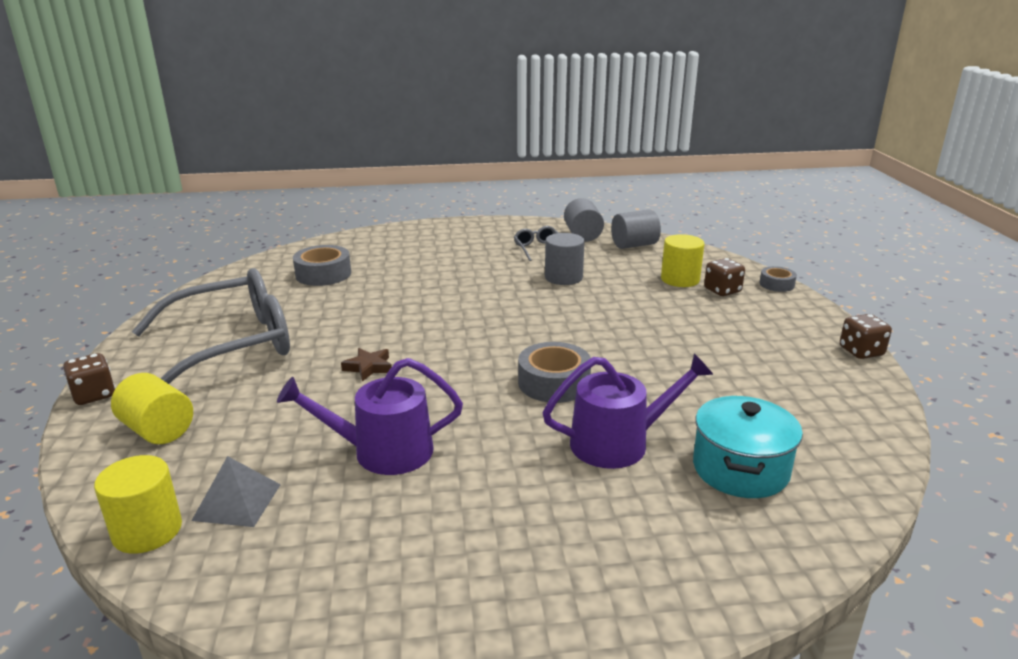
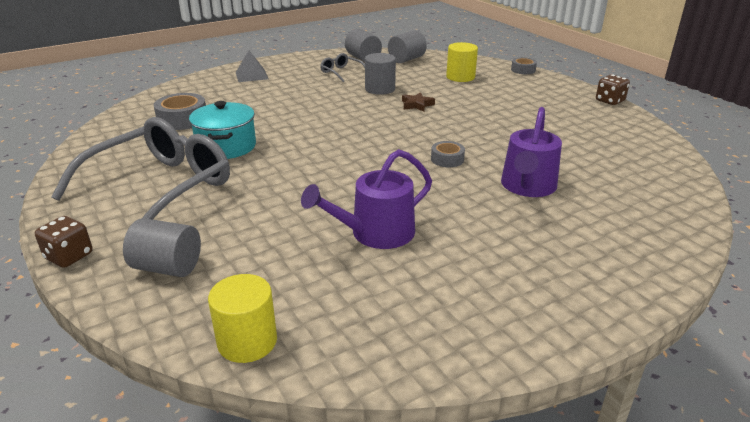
camera: 25 degrees left, 5 degrees up
(158, 430) = (167, 267): yellow cylinder -> grey cylinder
(237, 502) = (300, 298): grey pyramid -> grey pyramid (252, 75)
(369, 367) = (299, 179): brown star -> brown star (417, 105)
(554, 383) = (447, 159): grey tape -> grey tape, size x0.59
(618, 443) = (527, 186): purple watering can -> purple watering can turned 150 degrees clockwise
(722, 290) = (494, 79): brown dice -> none
(740, 469) = (613, 183): turquoise pot -> turquoise pot (226, 146)

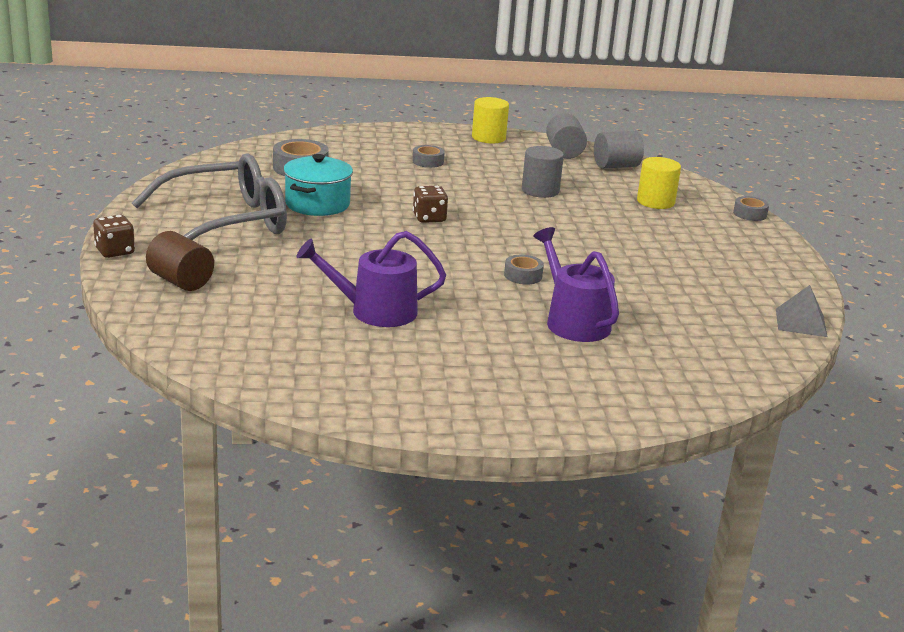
camera: 25 degrees right, 5 degrees down
(167, 267) = (180, 281): grey cylinder -> brown cylinder
(247, 341) = (195, 345): yellow cylinder -> yellow cylinder (488, 138)
(252, 75) = (414, 141): grey pyramid -> grey pyramid (801, 322)
(278, 88) = (428, 161): none -> grey tape
(341, 72) = (518, 162): grey glasses -> none
(417, 105) = (561, 217): brown star -> none
(527, 186) = (573, 321): purple watering can -> purple watering can turned 105 degrees clockwise
(610, 101) = (808, 275): brown dice -> brown dice (429, 218)

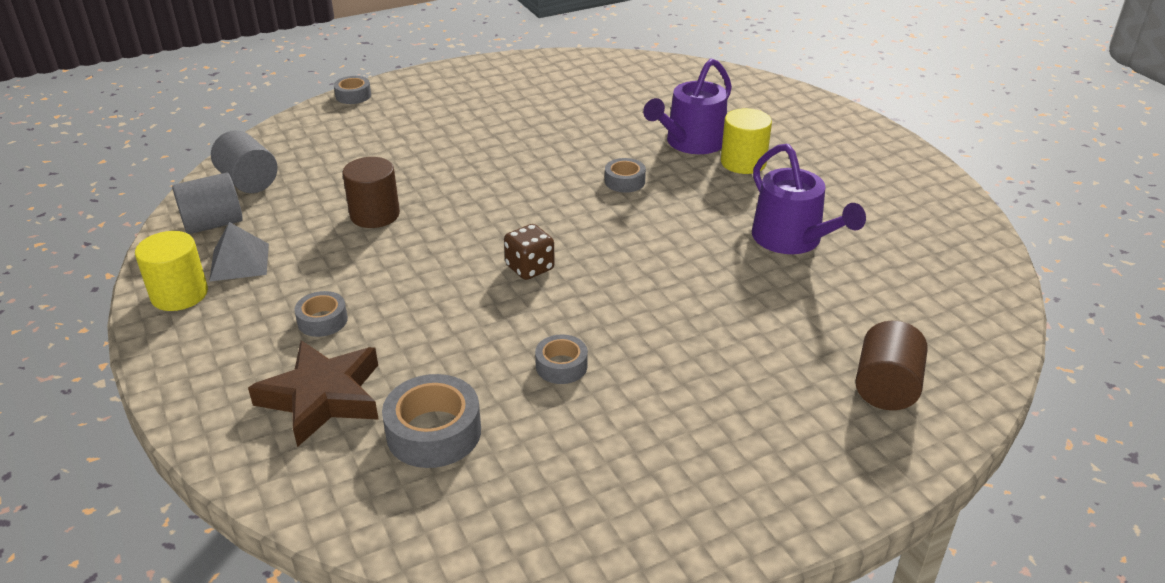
camera: 110 degrees left, 10 degrees up
(115, 251) = (883, 485): brown dice -> none
(226, 222) = (695, 423): grey glasses -> none
(317, 204) = (561, 366): turquoise pot -> grey tape
(357, 152) = (323, 397): none -> brown star
(540, 190) = (375, 215): grey cylinder -> brown cylinder
(655, 202) = (357, 144): yellow cylinder -> yellow cylinder (743, 162)
(801, 322) = (583, 59): grey pyramid -> grey pyramid (239, 262)

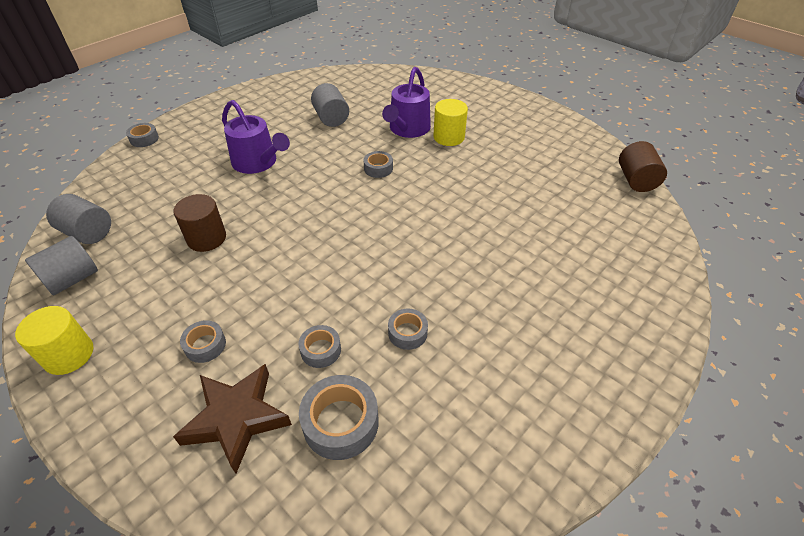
camera: 20 degrees left, 10 degrees up
(239, 262) = (110, 309): grey pyramid -> none
(448, 357) = (321, 350): none -> grey tape
(530, 268) = (345, 255): brown dice -> none
(594, 112) = (331, 118): none -> grey cylinder
(792, 239) = (509, 188): purple watering can -> purple watering can (258, 162)
(886, 387) = (623, 287): brown cylinder -> brown cylinder (636, 180)

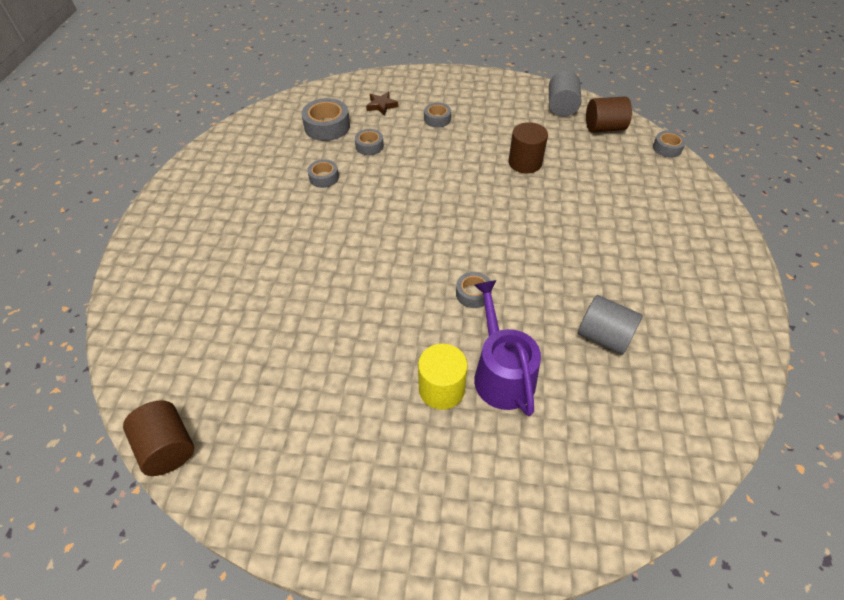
camera: 145 degrees right, 5 degrees up
(68, 355) = (499, 86): yellow cylinder -> none
(88, 232) = (604, 128): grey cylinder -> brown cylinder
(144, 139) = (718, 204): grey tape -> grey tape (667, 148)
(236, 418) = (381, 106): brown star -> brown star, size x0.51
(258, 162) = (587, 237): purple watering can -> none

